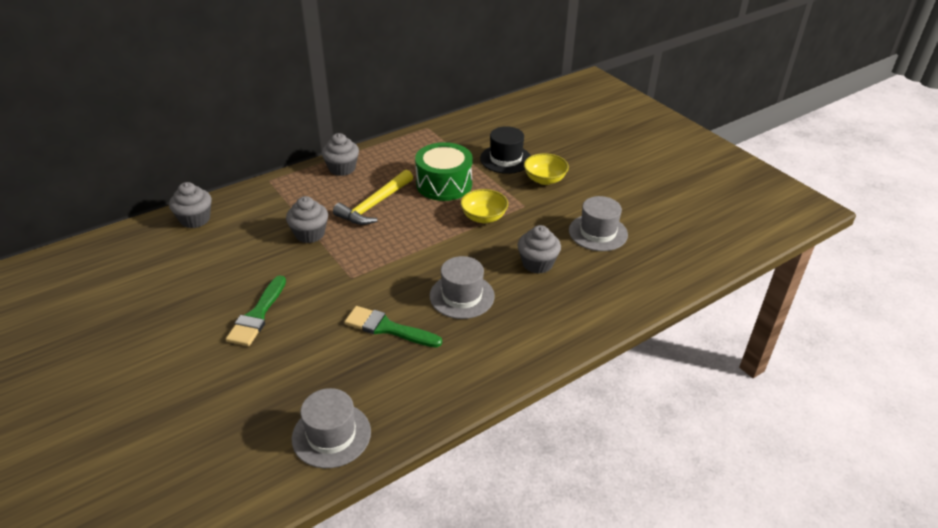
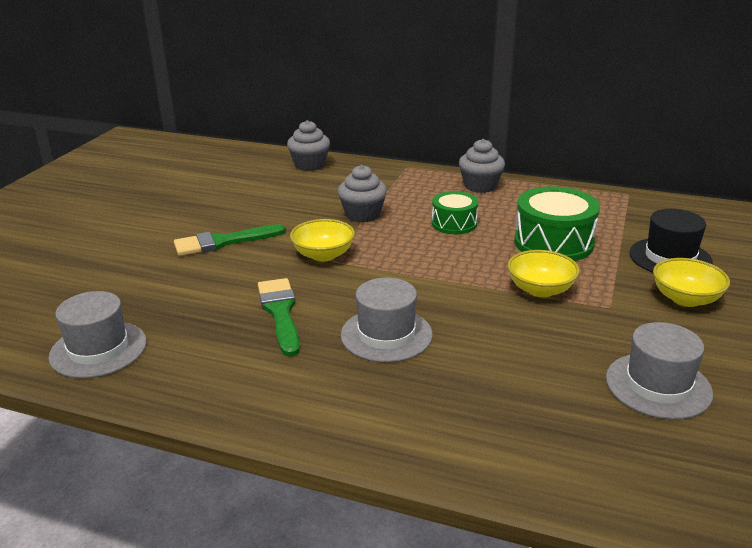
camera: 55 degrees right, 10 degrees down
(340, 277) = (323, 255): none -> yellow bowl
(374, 205) = (454, 223): yellow hammer -> green drum
(537, 263) = (518, 363): grey cupcake -> none

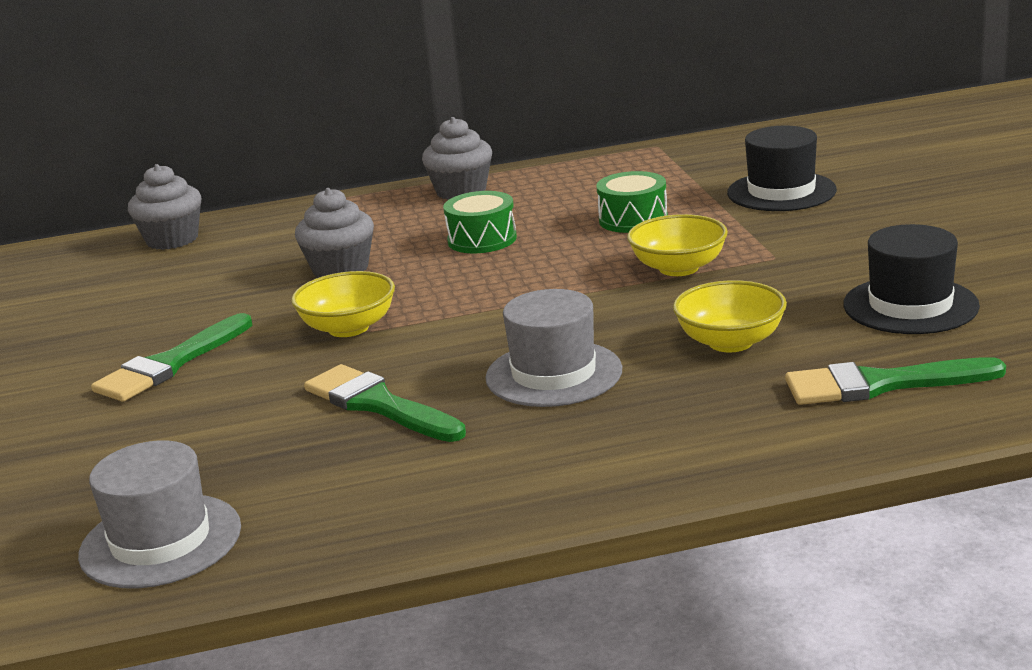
camera: 30 degrees left, 5 degrees down
(553, 243) = (633, 219): green drum -> green drum, size x0.61
(566, 440) = (881, 384): none -> green brush
(658, 385) = (910, 305): grey hat -> black hat
(685, 299) = (844, 223): yellow bowl -> yellow bowl (730, 342)

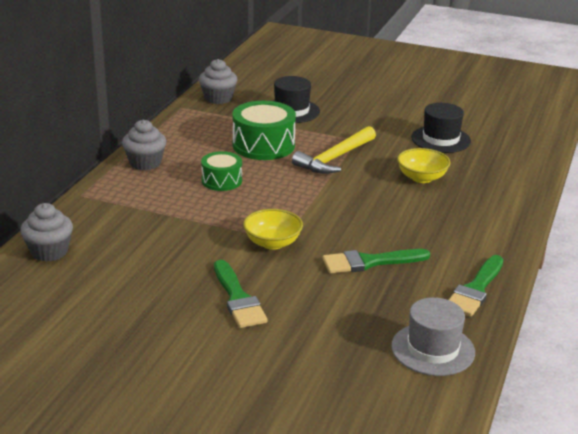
camera: 60 degrees left, 5 degrees up
(340, 269) = (192, 222): grey cupcake -> grey cupcake (218, 98)
(553, 374) = (397, 218): grey hat -> none
(633, 219) = (263, 145): green drum -> green drum, size x1.64
(678, 268) = (334, 158): yellow bowl -> yellow hammer
(881, 384) = (495, 170): green brush -> green brush (475, 289)

